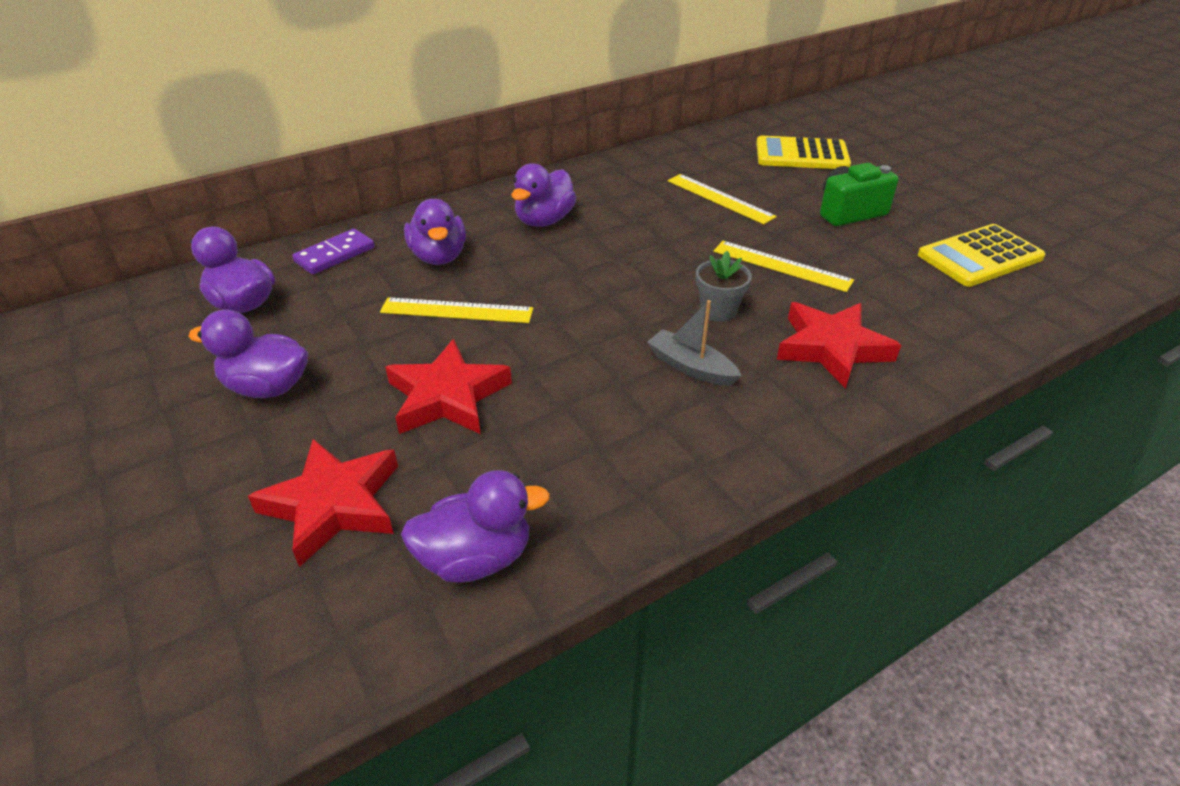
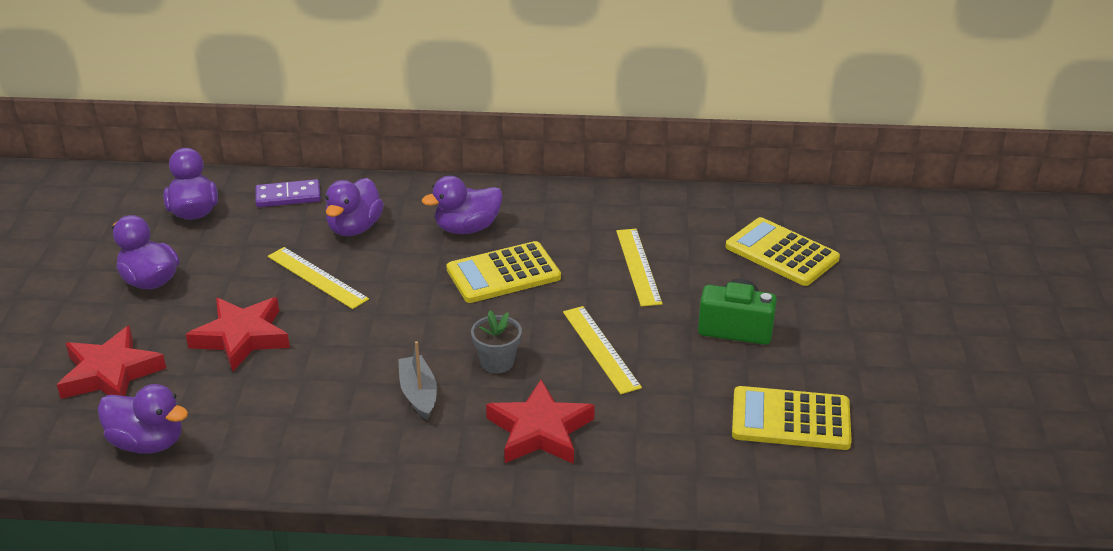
camera: 35 degrees right, 5 degrees down
(624, 242) = (503, 273): none -> yellow calculator

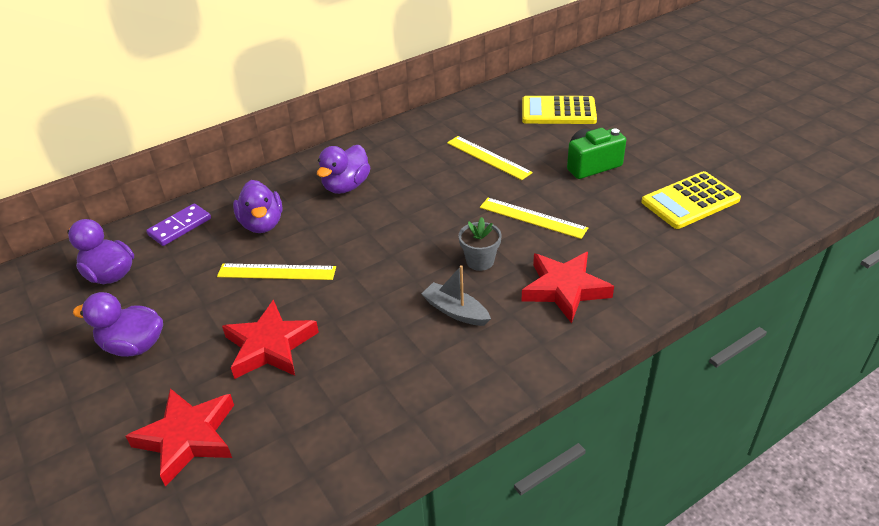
camera: 35 degrees left, 5 degrees up
(147, 443) = (292, 473): purple duck -> none
(503, 273) = (409, 203): yellow calculator -> none

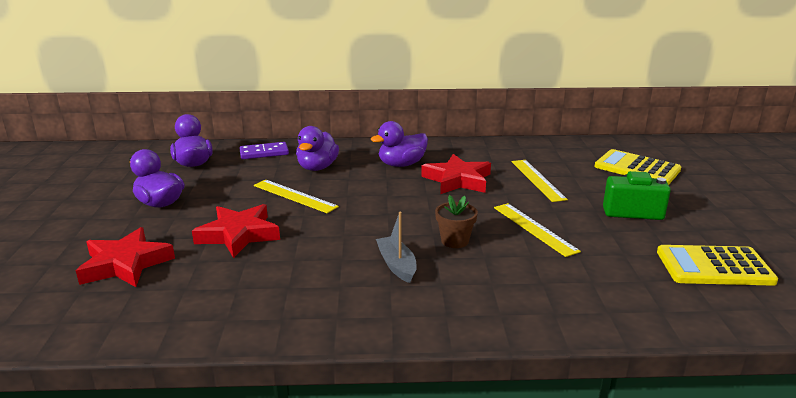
camera: 30 degrees right, 15 degrees down
(480, 261) = (455, 241): grey flower pot -> brown flower pot
(565, 289) = (510, 285): red star -> red star (457, 180)

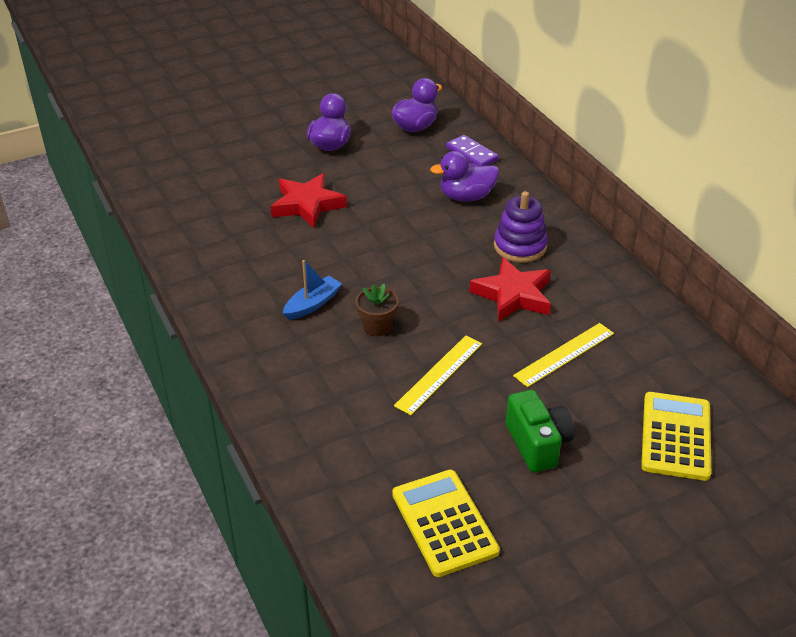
camera: 65 degrees right, 15 degrees up
(125, 264) = (233, 174): red star -> none
(294, 196) = (396, 206): yellow ruler -> none
(397, 265) = (312, 304): grey boat -> blue boat
(401, 164) = (520, 246): purple duck -> purple stacking toy

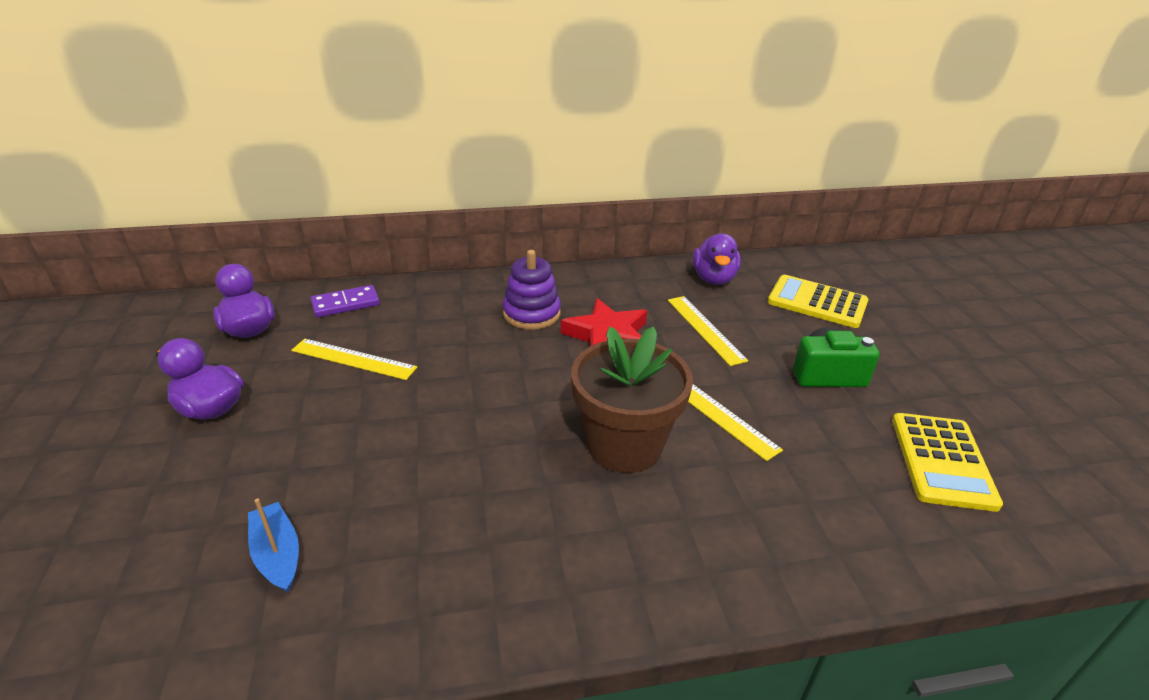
camera: 75 degrees left, 5 degrees down
(307, 205) = (333, 460): red star -> none
(312, 304) = (558, 497): blue boat -> blue boat (277, 554)
(377, 327) = (624, 445): brown flower pot -> brown flower pot, size x2.10
(408, 180) = (353, 359): none -> yellow ruler
(444, 523) = (942, 461): yellow calculator -> yellow calculator turned 75 degrees counterclockwise
(466, 197) = (422, 326): purple duck -> purple duck (713, 278)

